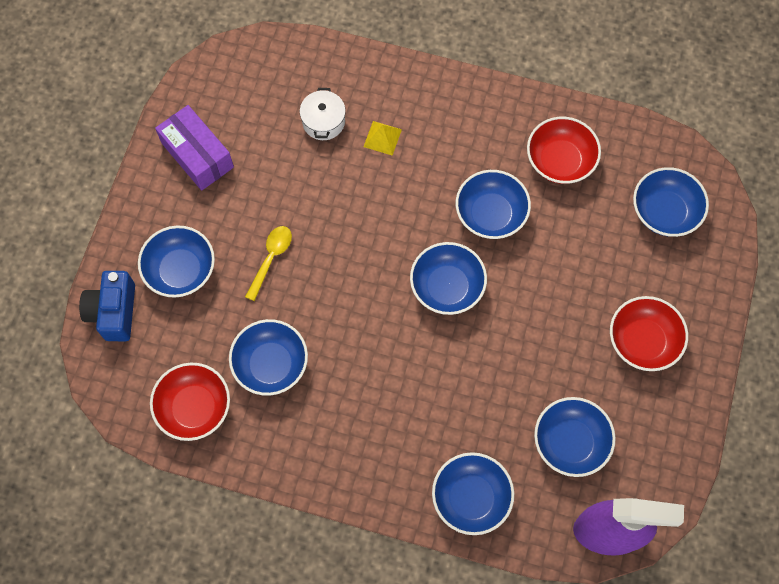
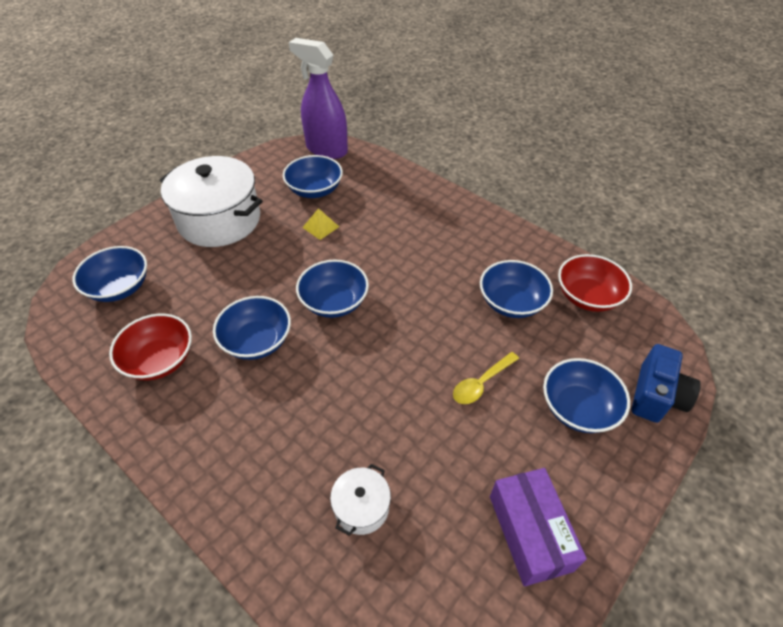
camera: 155 degrees left, 20 degrees down
(382, 138) = (308, 457): yellow pyramid -> yellow pyramid (320, 227)
(471, 497) = (399, 186): blue bowl -> none
(643, 341) = (219, 220): red bowl -> white pot

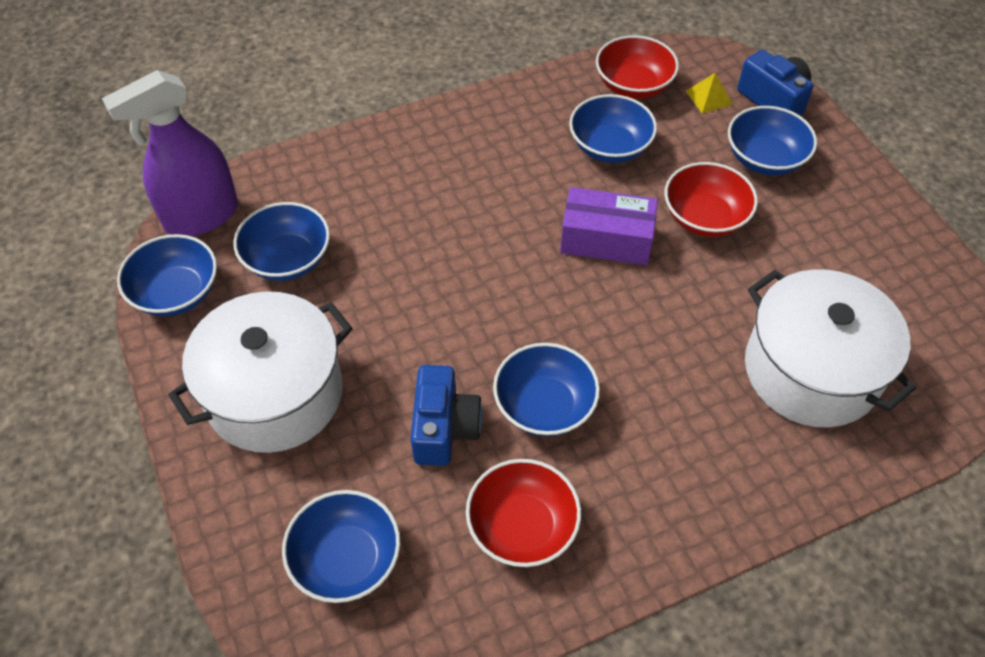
camera: 65 degrees left, 5 degrees up
(221, 297) = (444, 428): none -> blue camera
(320, 227) = (372, 277): yellow pyramid -> yellow pyramid (709, 97)
(334, 302) = (521, 306): blue bowl -> blue bowl (176, 293)
(361, 507) = (811, 370): white pot -> white pot, size x2.23
(481, 383) = (704, 217): yellow spoon -> red bowl
(530, 532) = (877, 251): purple box -> purple box (606, 239)

